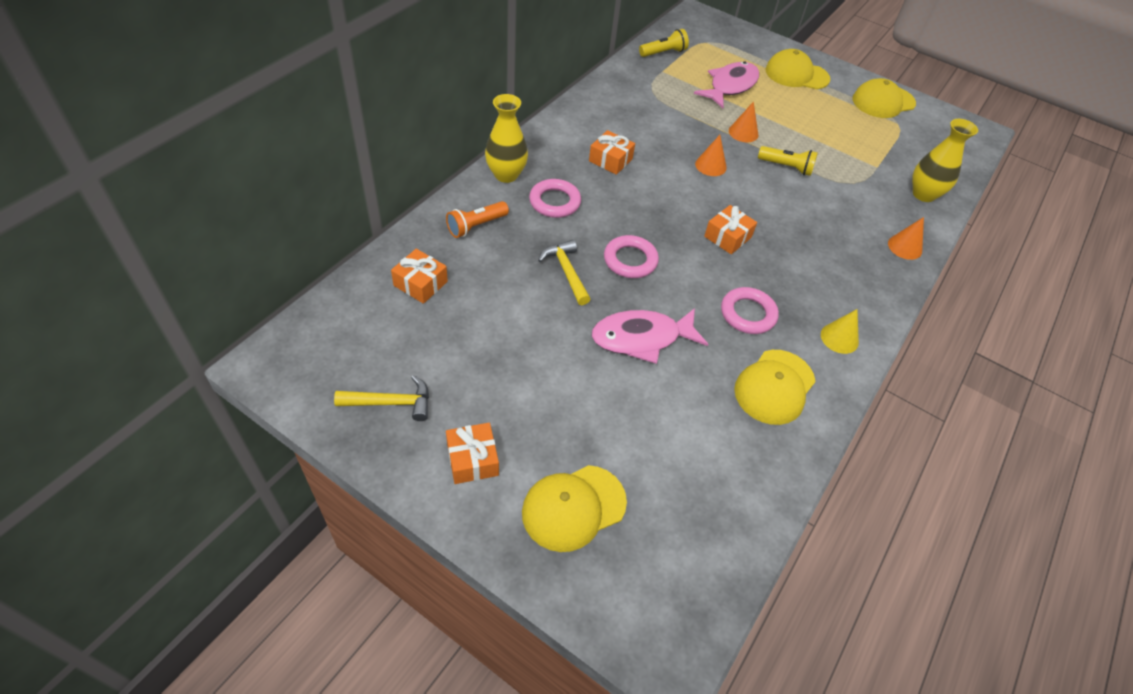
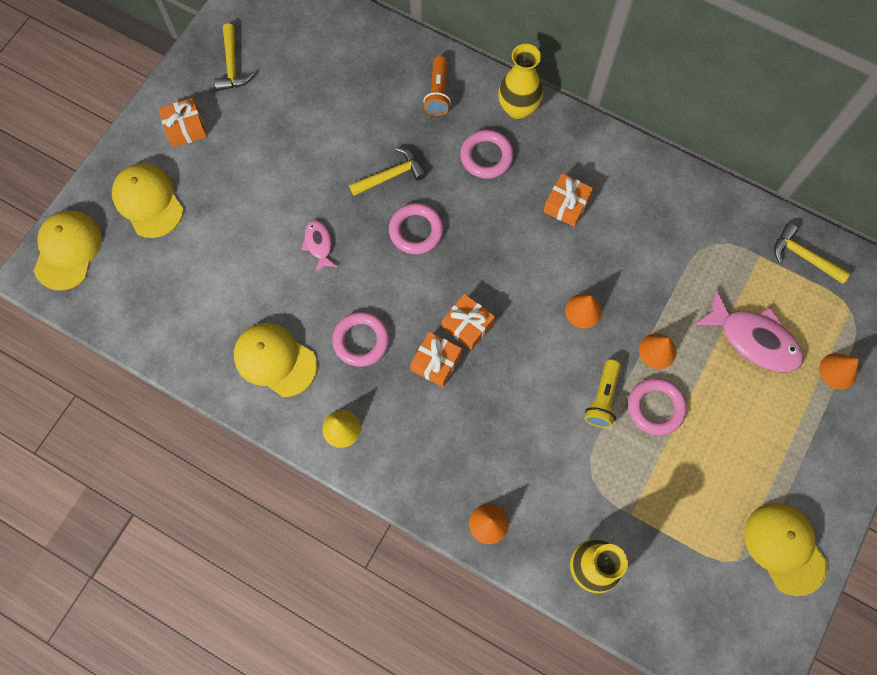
camera: 90 degrees right, 20 degrees up
(420, 283) = (358, 62): orange gift -> orange gift (436, 362)
(476, 226) = (438, 93): orange flashlight -> orange flashlight turned 135 degrees counterclockwise
(642, 338) = (319, 244): pink fish -> pink fish, size x0.52
(663, 53) = (803, 256): yellow flashlight -> yellow hammer
(751, 56) = (838, 371): none -> orange cone
(790, 141) = (655, 407): none -> pink ring
(796, 74) = (812, 430): yellow cap -> yellow cap (68, 250)

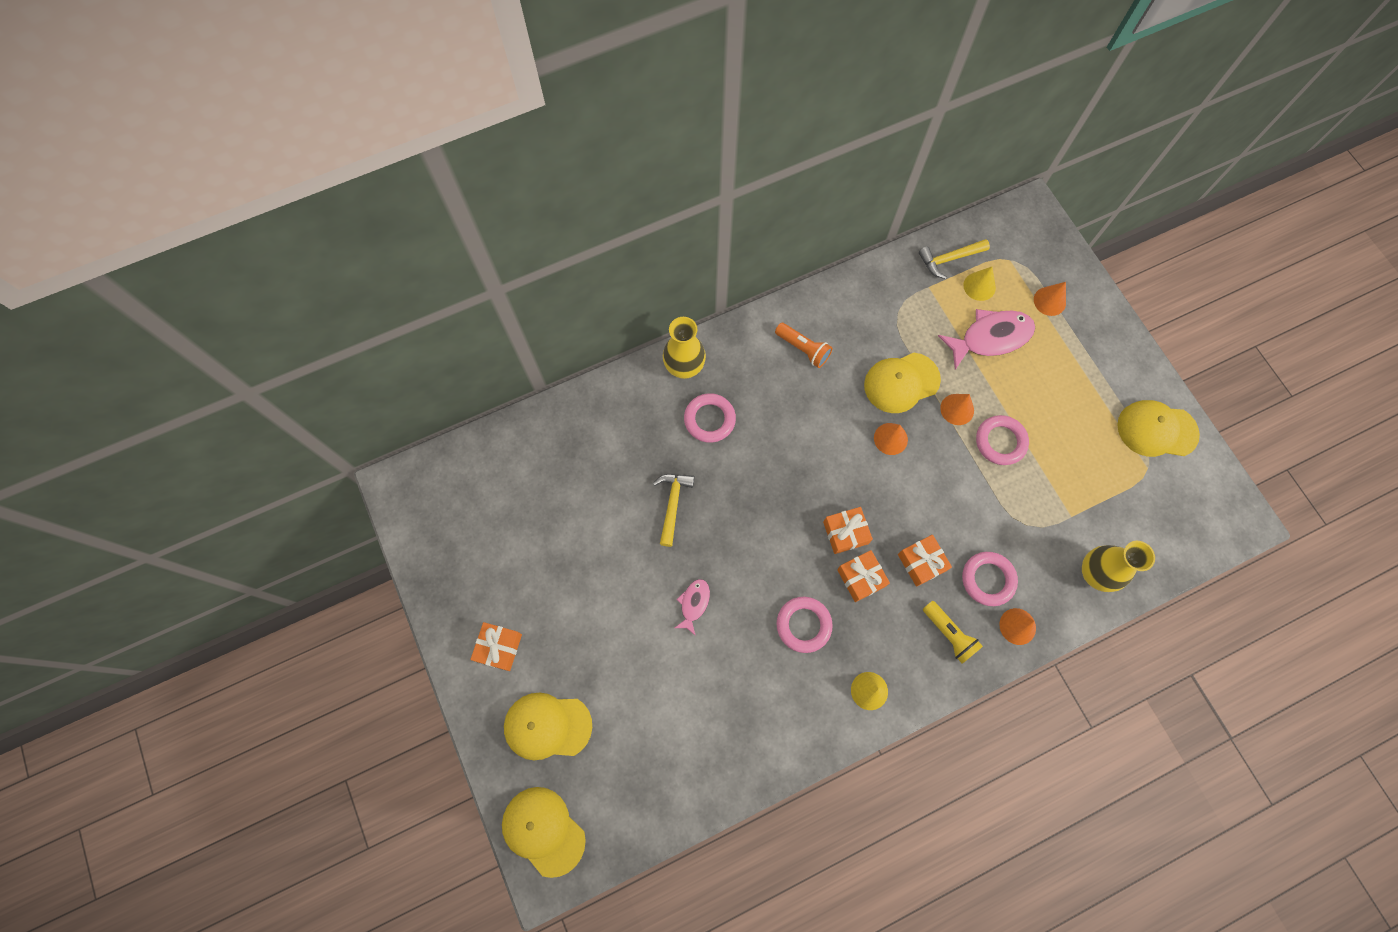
camera: 55 degrees left, 0 degrees up
(232, 65) = (467, 567): yellow hammer -> none
(275, 360) = (774, 707): yellow cap -> yellow cap (901, 383)
(319, 244) = (694, 604): pink fish -> pink fish turned 90 degrees clockwise
(416, 231) = (736, 517): pink ring -> pink ring (988, 579)
(438, 93) = (624, 417): orange flashlight -> orange flashlight (803, 349)
(566, 205) = (794, 389): orange gift -> orange gift (921, 562)
(602, 398) = (970, 474): yellow flashlight -> yellow flashlight (949, 634)
(798, 299) = (979, 286): none -> yellow cone

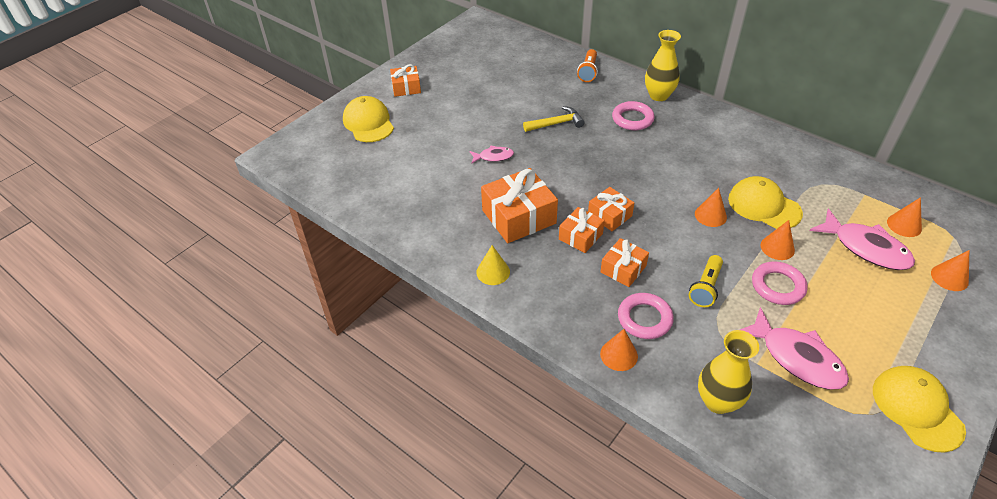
camera: 65 degrees right, 25 degrees down
(543, 831) = (300, 144): yellow cap -> none
(803, 349) = (733, 144): orange flashlight -> orange flashlight (588, 72)
(803, 625) = (519, 217): pink ring -> orange gift
(949, 259) = (904, 198): yellow hammer -> none
(949, 634) = (575, 307): yellow flashlight -> yellow flashlight (705, 288)
(979, 286) = (904, 225): yellow cone -> orange cone
(1078, 482) = (796, 358): none -> pink fish

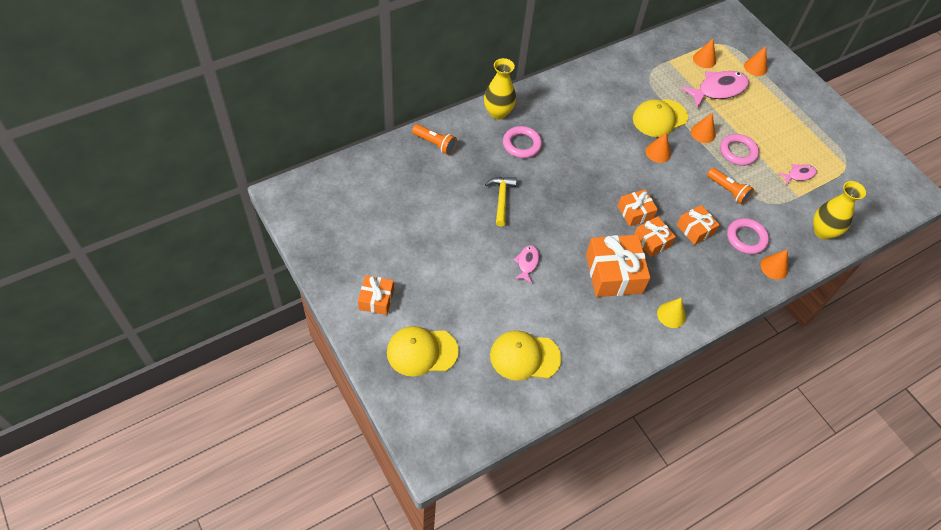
camera: 75 degrees left, 10 degrees up
(705, 288) = (728, 191): yellow flashlight -> orange flashlight
(796, 358) = (799, 175): pink fish -> pink fish, size x0.52
(917, 409) = (847, 142): yellow cap -> yellow cap (524, 357)

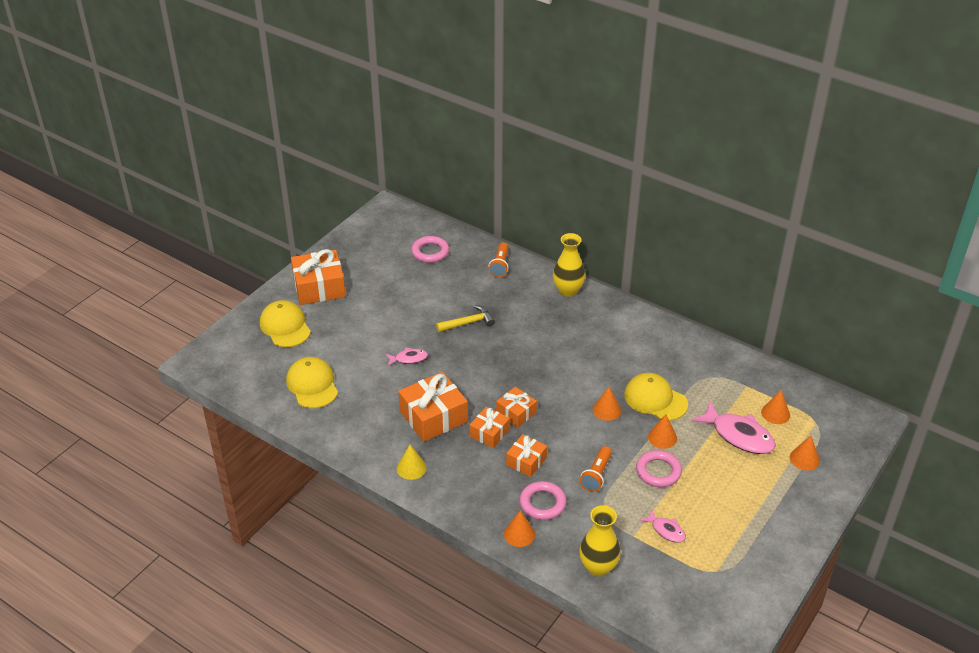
camera: 70 degrees right, 15 degrees down
(376, 299) = (319, 287): orange gift -> orange gift, size x1.73
(521, 144) = (541, 316): pink ring -> pink ring (430, 252)

